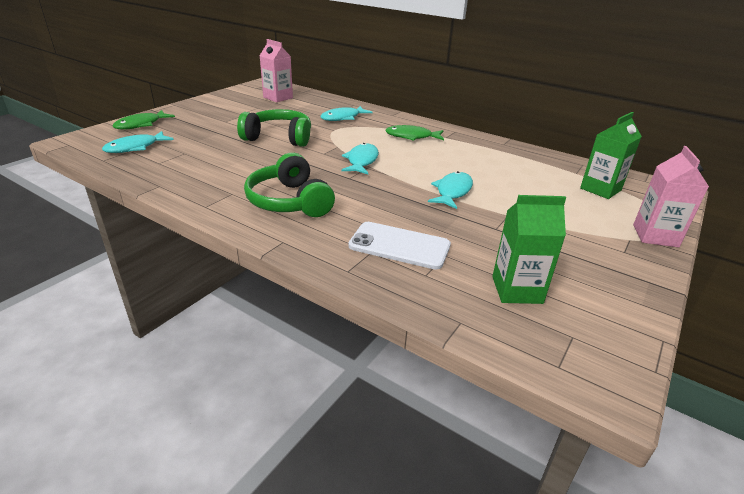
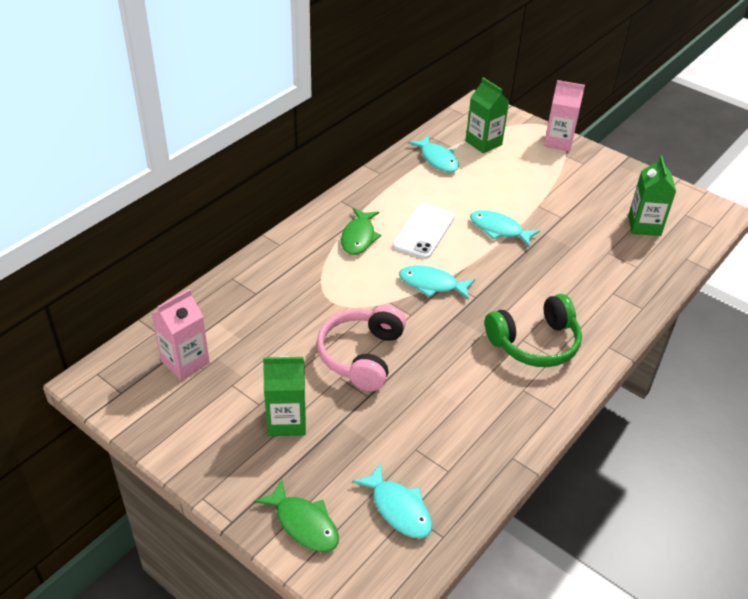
camera: 85 degrees left, 10 degrees up
(223, 120) = (287, 421): none -> green carton
(279, 138) = (361, 356): green headphones -> pink headphones
(343, 118) = (288, 292): turquoise fish -> turquoise fish (437, 159)
(399, 246) = (600, 275): white phone -> white phone (424, 231)

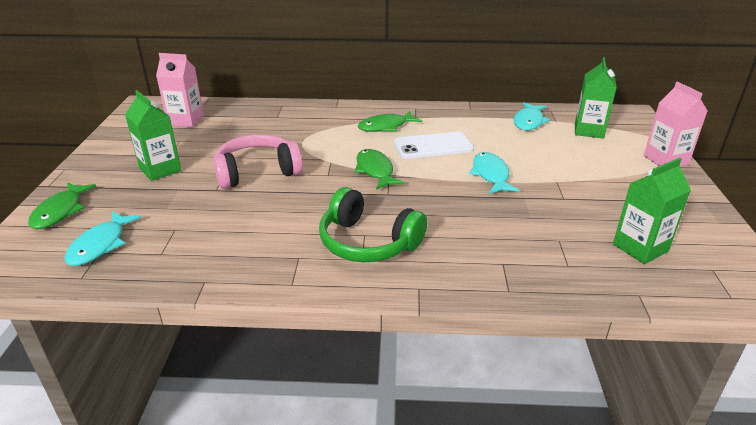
camera: 55 degrees right, 10 degrees down
(432, 284) = (375, 170): turquoise fish -> green fish

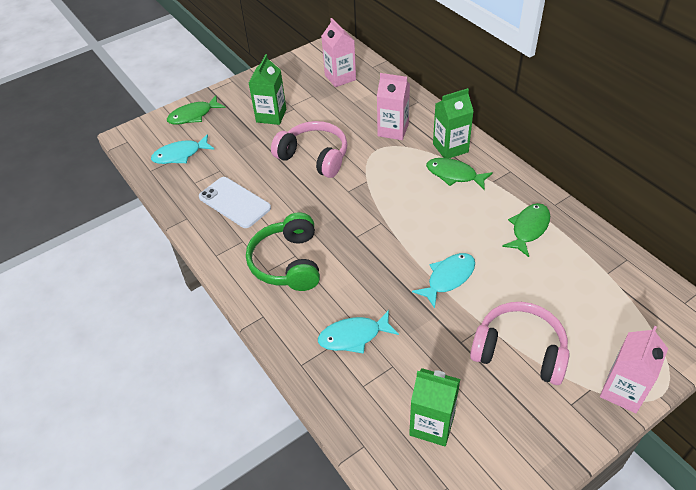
camera: 55 degrees right, 15 degrees up
(293, 127) = (393, 130): none -> pink carton
(375, 170) = (380, 211): green fish -> green fish (528, 229)
(433, 146) = (455, 219): white phone -> white phone (234, 202)
(529, 121) = (580, 255): turquoise fish -> turquoise fish (354, 336)
(589, 131) = (616, 306): green carton -> green carton (450, 148)
(596, 179) = (519, 351): none -> pink headphones

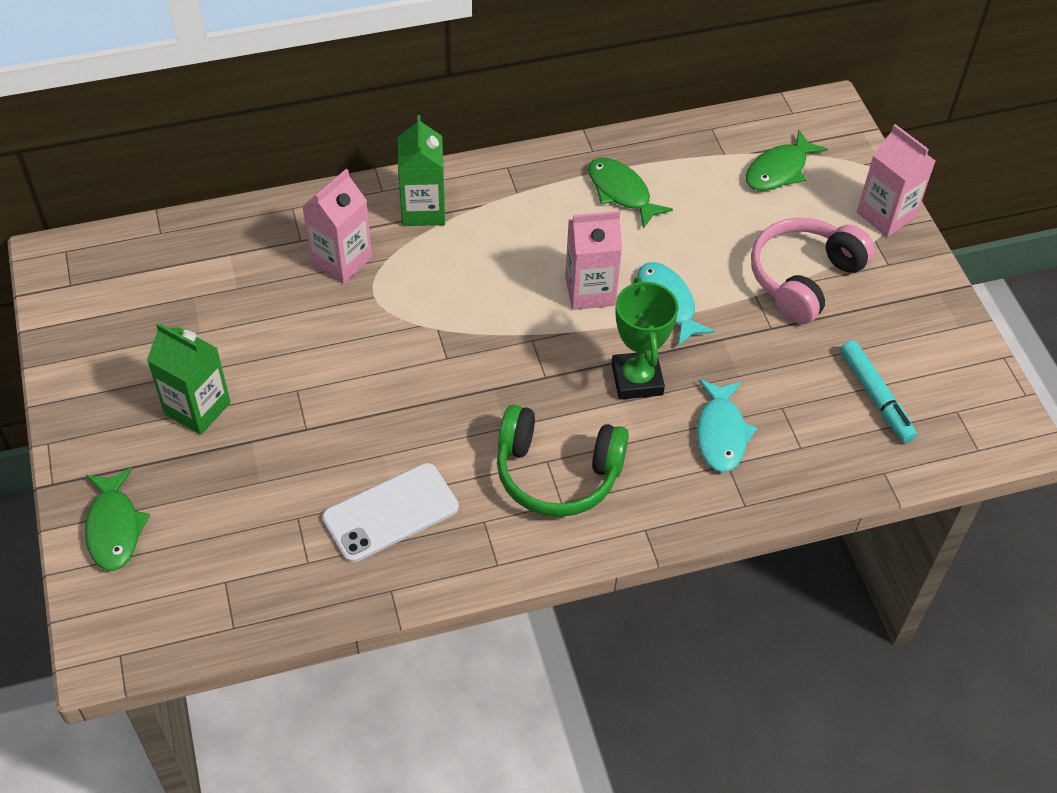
camera: 75 degrees left, 5 degrees up
(180, 155) = (218, 570): turquoise fish -> none
(314, 157) = (343, 377): pink headphones -> none
(340, 77) = (158, 284): pink carton -> pink carton (590, 291)
(376, 280) = (637, 379): none -> green trophy
(432, 424) = (875, 397): green carton -> turquoise marker
(454, 175) = (482, 226): green fish -> green fish (779, 170)

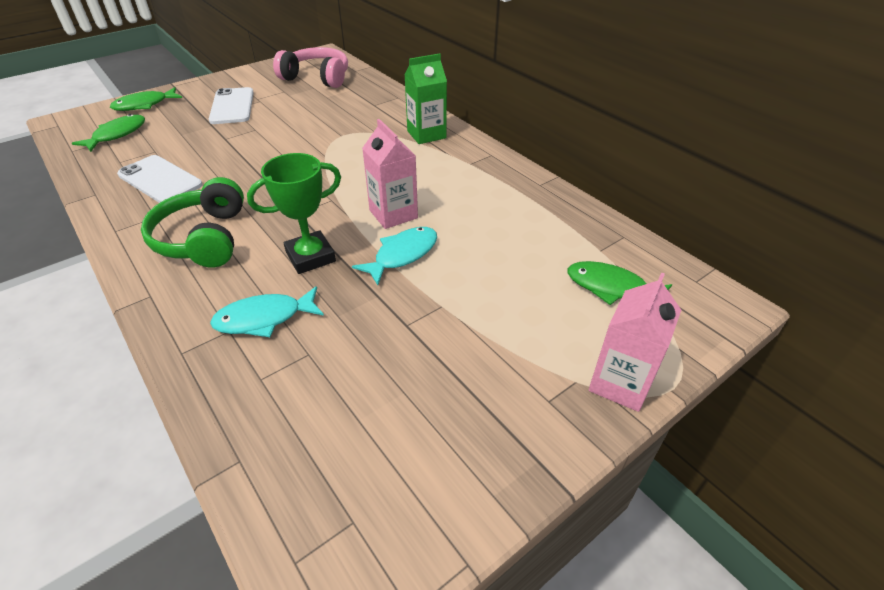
camera: 70 degrees right, 10 degrees down
(197, 408) = (232, 106): green carton -> white phone
(341, 260) = (365, 119): pink carton -> none
(621, 192) = (507, 206): green fish -> green fish (117, 135)
(804, 278) = (483, 335): pink headphones -> pink headphones (317, 78)
(875, 397) = (347, 429): turquoise marker -> none

